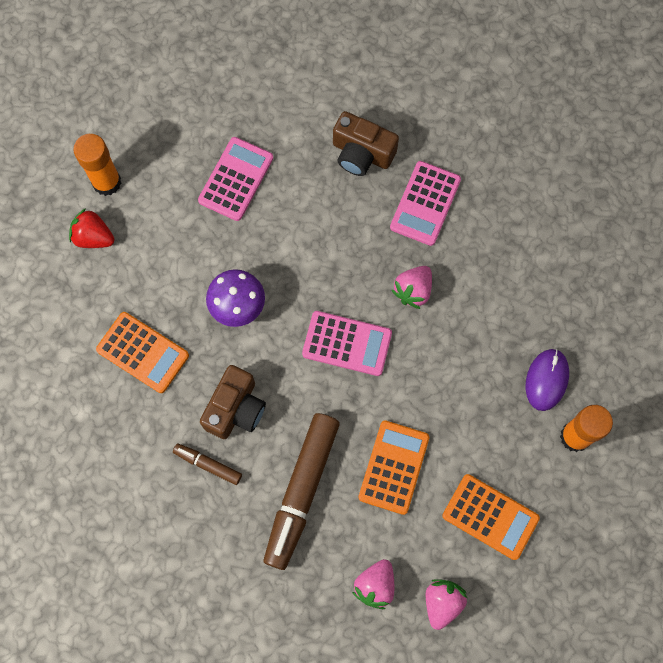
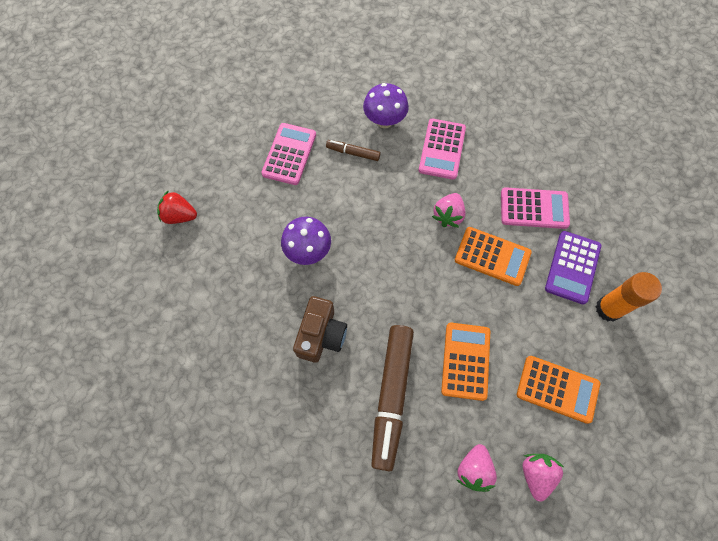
camera: 10 degrees left, 5 degrees down
(107, 182) = (185, 172): orange glue stick -> none
(142, 352) = (234, 301): orange calculator -> orange calculator (492, 256)
(208, 464) = (305, 387): brown marker -> brown marker (353, 153)
(347, 343) = (404, 265): pink calculator -> pink calculator (534, 208)
(362, 153) = (384, 121): brown camera -> purple mushroom
(546, 380) = (572, 267): purple mouse -> purple calculator

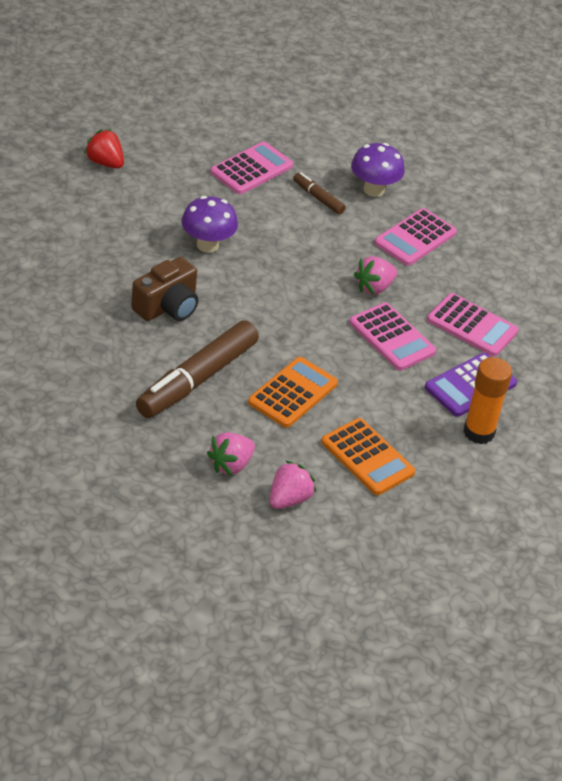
camera: 25 degrees right, 25 degrees down
(492, 256) = (392, 337): orange calculator -> pink calculator

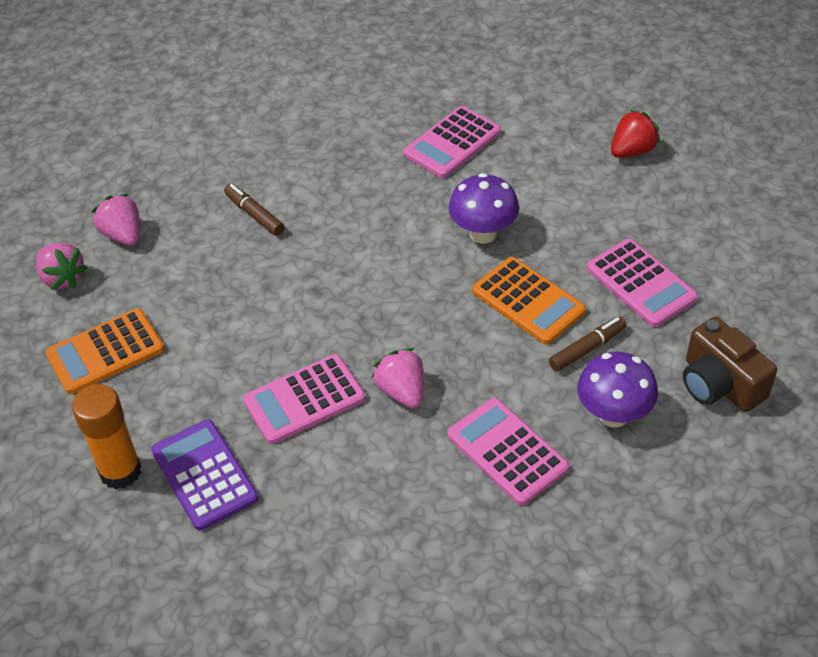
camera: 105 degrees right, 5 degrees up
(167, 307) = (374, 195): brown camera -> brown camera (719, 384)
(197, 379) = (254, 214): brown marker -> brown marker, size x0.47
(292, 393) = (220, 293): orange calculator -> orange calculator (528, 301)
(472, 326) = (319, 495): pink calculator -> pink calculator (452, 143)

